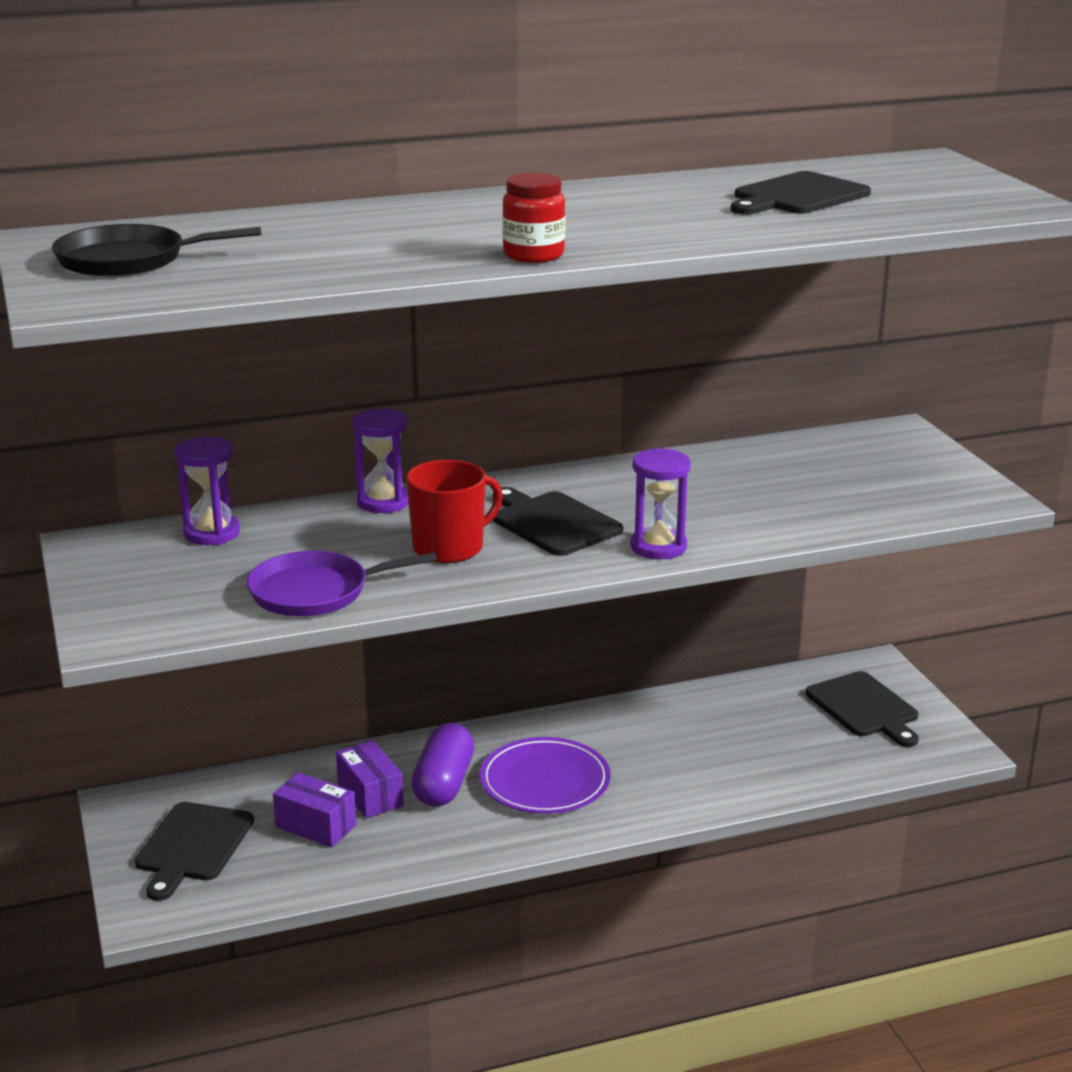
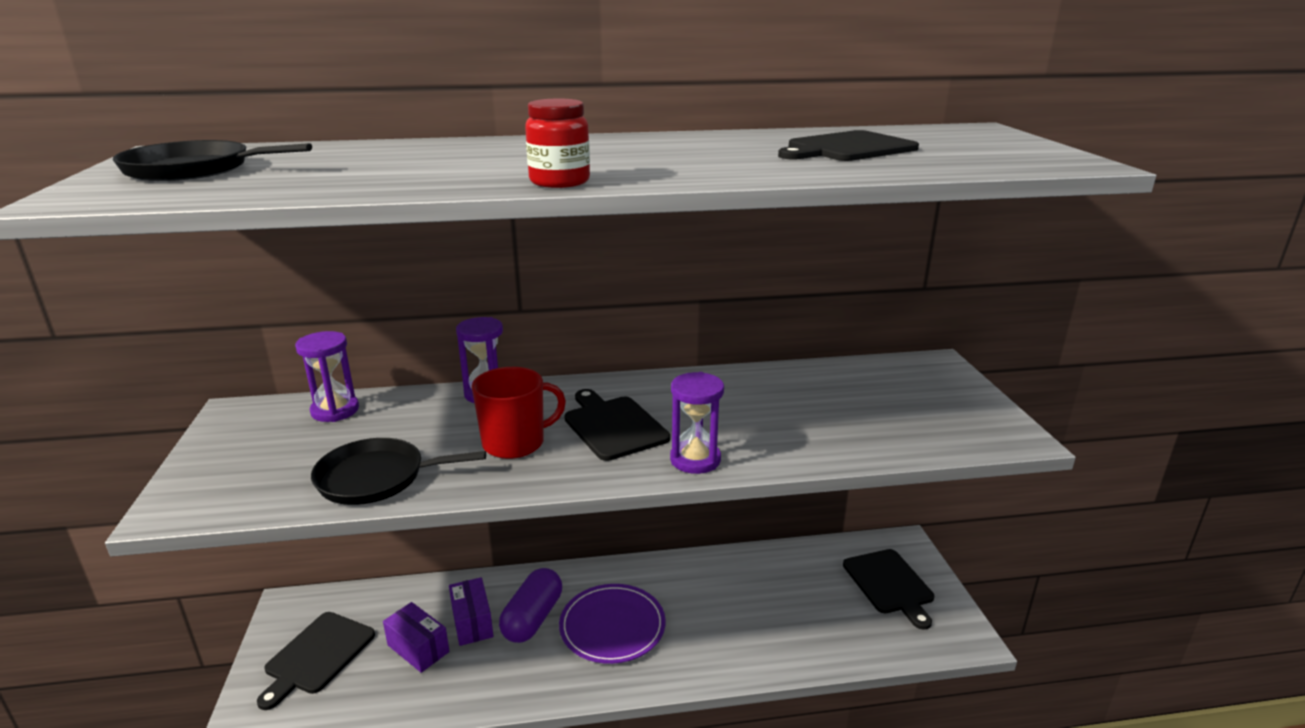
camera: 10 degrees right, 0 degrees up
(315, 592) = (377, 478): purple pan -> black pan

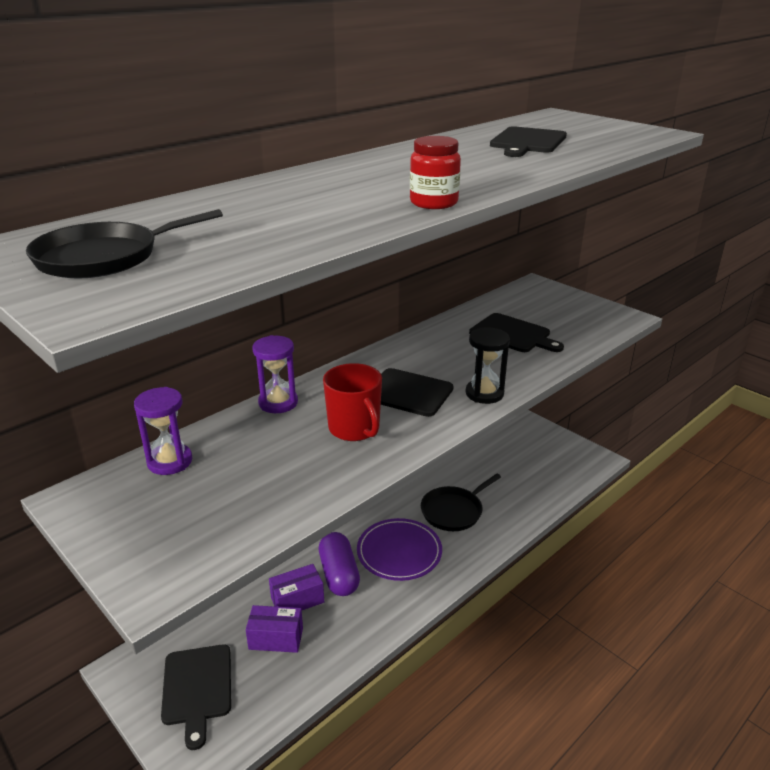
camera: 35 degrees left, 5 degrees up
(377, 478) = (290, 493): black pan -> black pan (454, 511)
(472, 622) = (297, 600): purple box -> purple box turned 60 degrees counterclockwise
(515, 443) = (354, 428): red mug -> red mug turned 120 degrees clockwise
(695, 460) = (484, 393): purple hourglass -> black hourglass
(889, 584) = (534, 447): black cutting board -> black cutting board (513, 334)

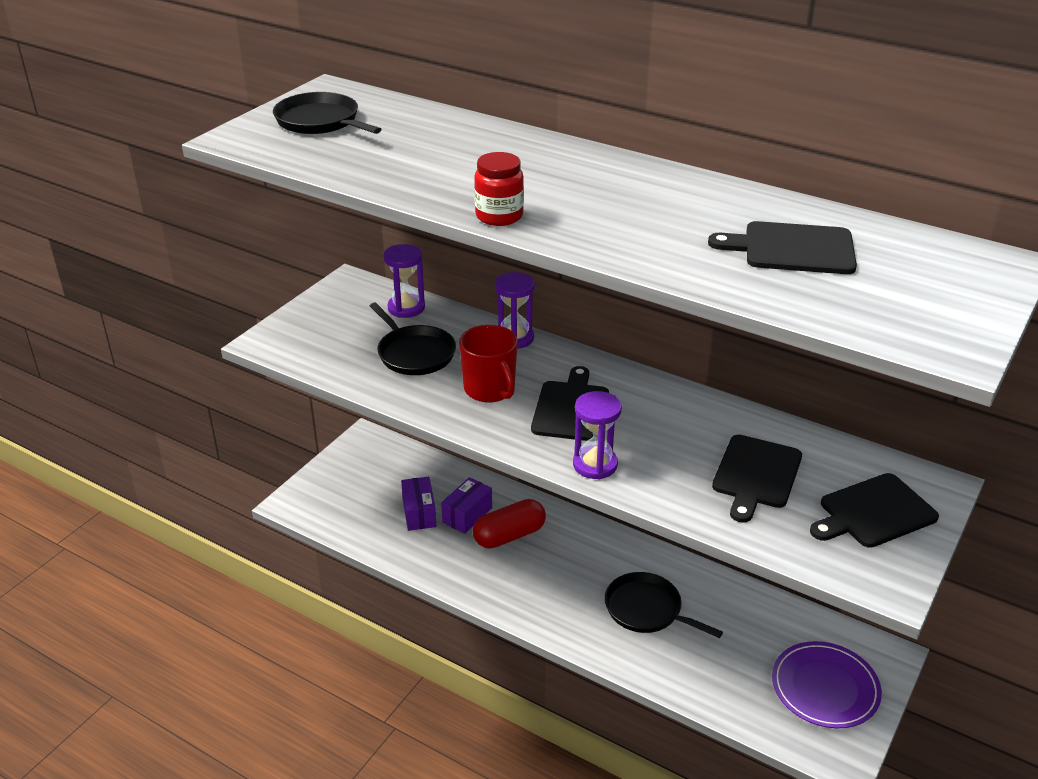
camera: 75 degrees right, 5 degrees up
(197, 688) = (358, 483): black cutting board -> black cutting board (874, 512)
(264, 467) = (414, 353): none -> black pan
(297, 600) = (467, 515): purple box -> purple box turned 75 degrees clockwise
(339, 574) = (509, 535): purple capsule -> red capsule
(354, 428) = (490, 389): red mug -> red mug turned 75 degrees counterclockwise
(399, 552) = (559, 574): purple plate -> purple plate (825, 687)
(484, 393) = (595, 465): black hourglass -> purple hourglass

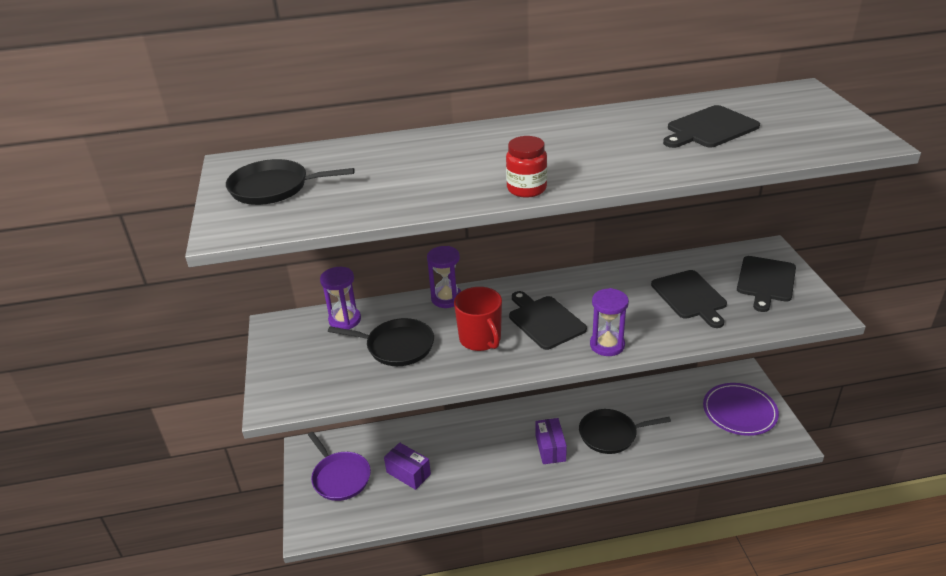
camera: 40 degrees left, 0 degrees up
(363, 478) = (340, 477): none -> purple pan
(467, 515) = (441, 452): purple box -> purple box (550, 448)
(490, 389) = (480, 339): red mug -> red mug turned 45 degrees clockwise
(509, 535) = (482, 447): red capsule -> none

